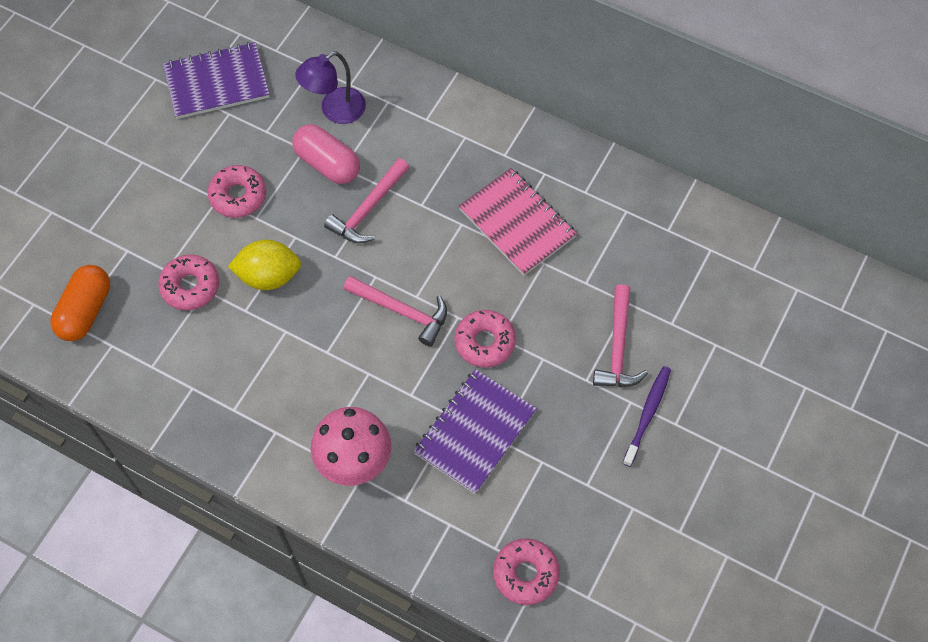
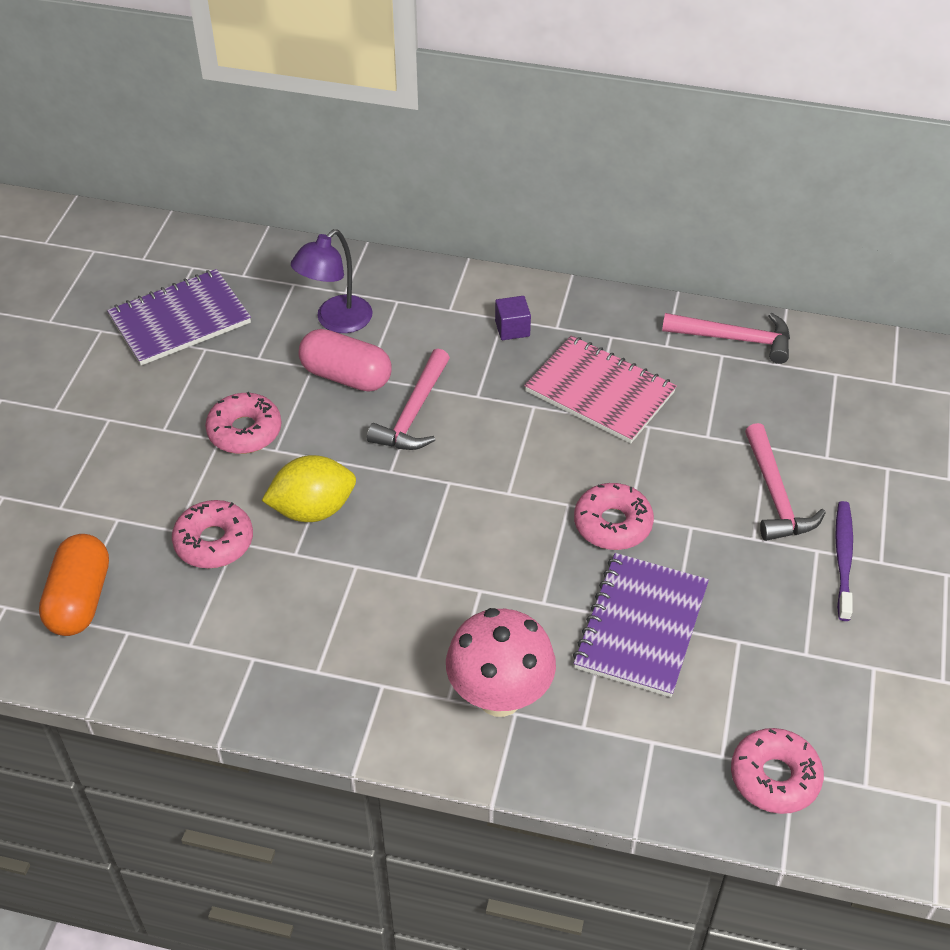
camera: 15 degrees left, 15 degrees down
(402, 311) = (496, 512): pink hammer -> pink hammer (734, 339)
(469, 148) = (512, 329): none -> purple cube

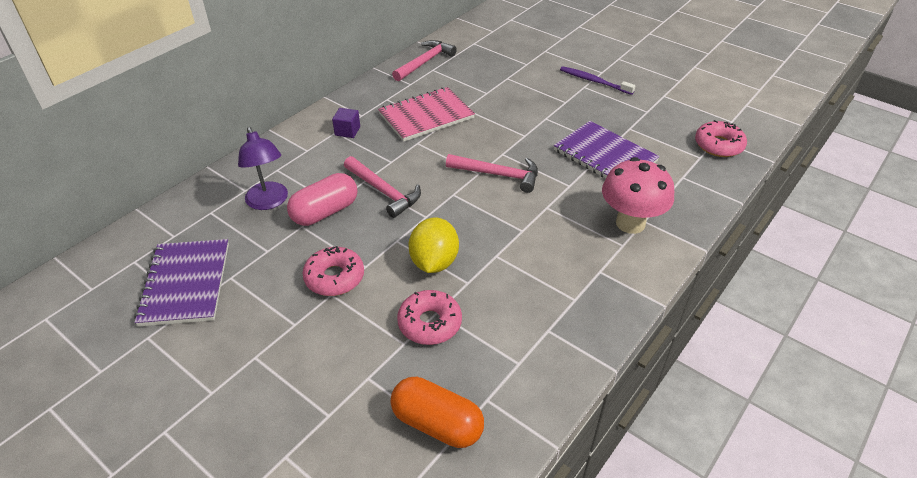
camera: 65 degrees left, 5 degrees down
(612, 524) = (527, 143): pink donut -> none
(775, 495) = (541, 86): pink hammer -> pink hammer (498, 175)

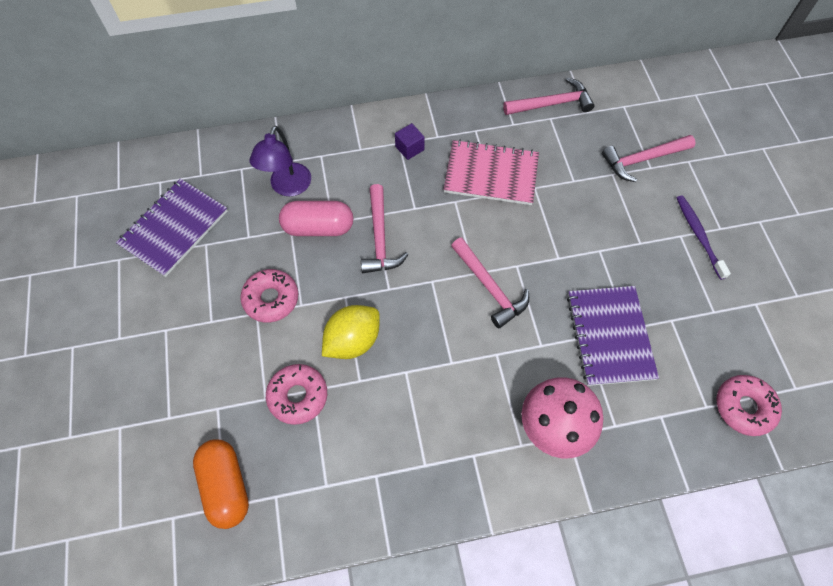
camera: 40 degrees right, 20 degrees up
(517, 62) = (643, 160): none -> pink hammer

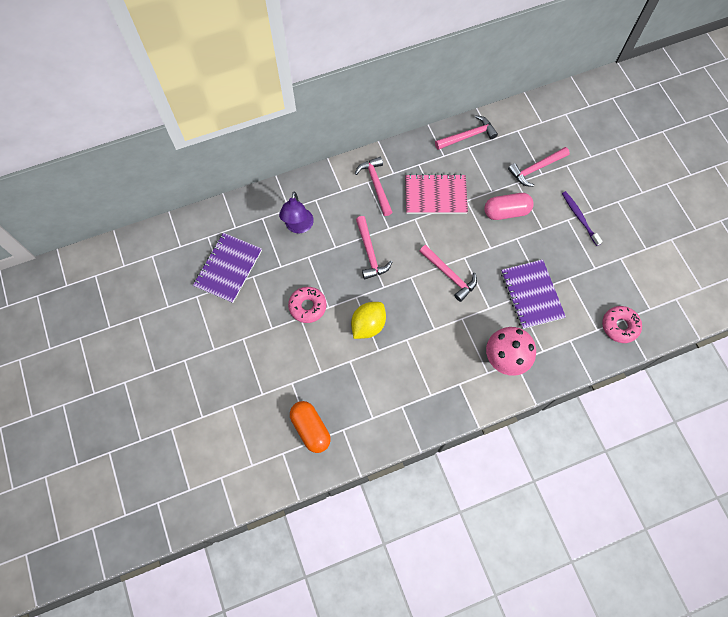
camera: 10 degrees left, 5 degrees up
(298, 396) = (341, 366): pink donut -> none
(318, 227) = (327, 252): pink capsule -> pink capsule (506, 212)
(409, 148) = (376, 185): purple cube -> pink hammer

